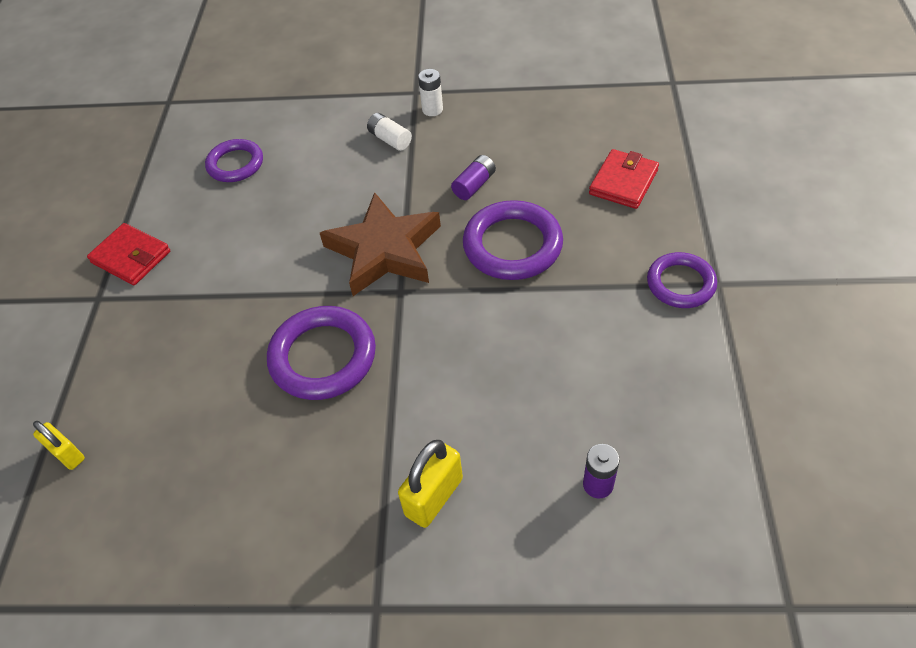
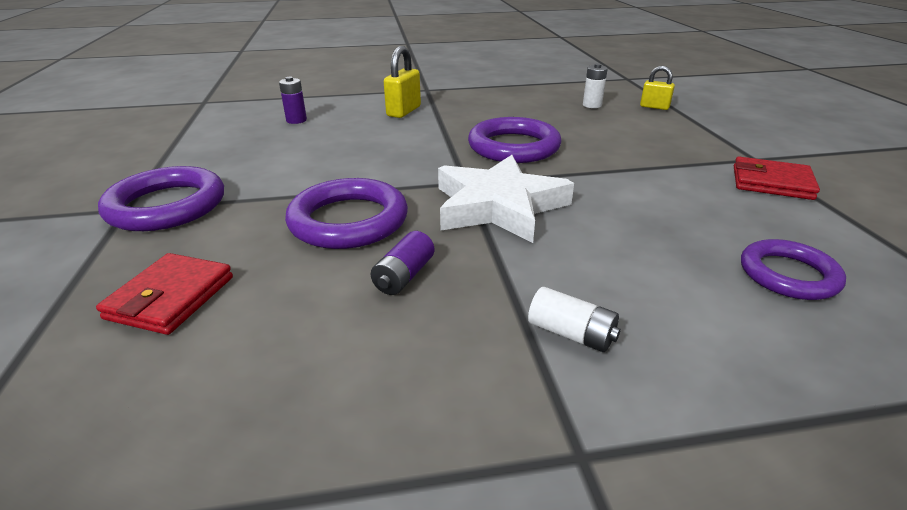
camera: 165 degrees right, 20 degrees down
(384, 250) = (498, 206): brown star -> white star
(432, 109) = (519, 407): white battery -> white battery (592, 105)
(680, 283) = (167, 206): purple ring -> purple ring, size x1.54

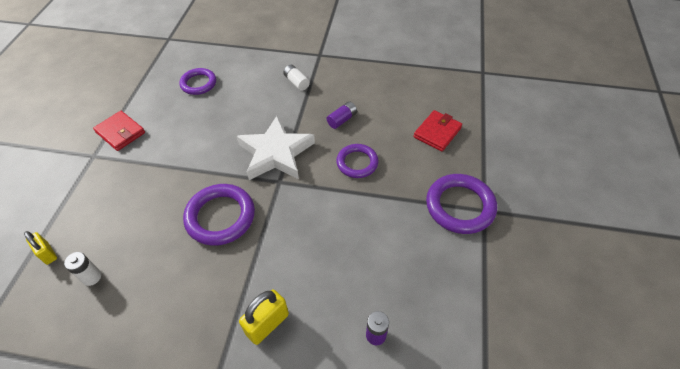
camera: 160 degrees left, 20 degrees up
(348, 220) = (357, 163): purple ring -> purple ring, size x0.65

